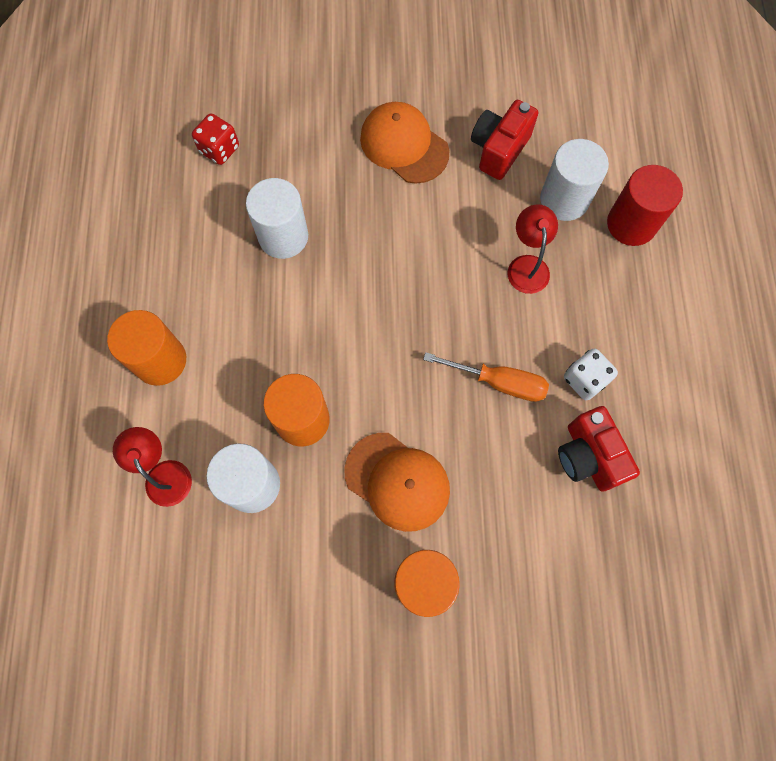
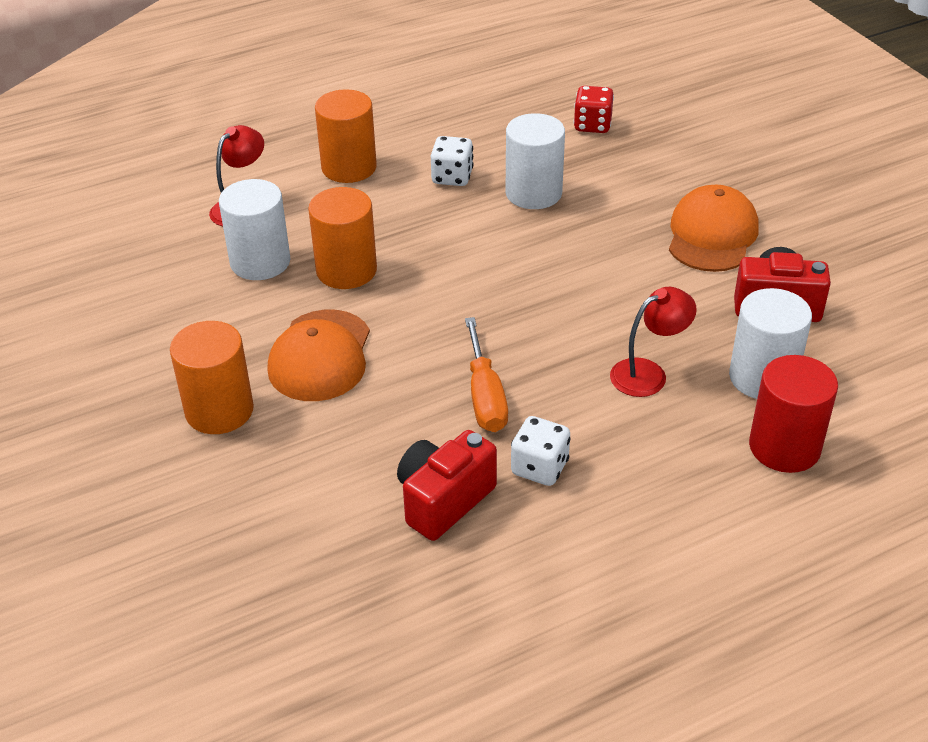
camera: 65 degrees right, 30 degrees down
(225, 286) = (452, 177): none -> white dice

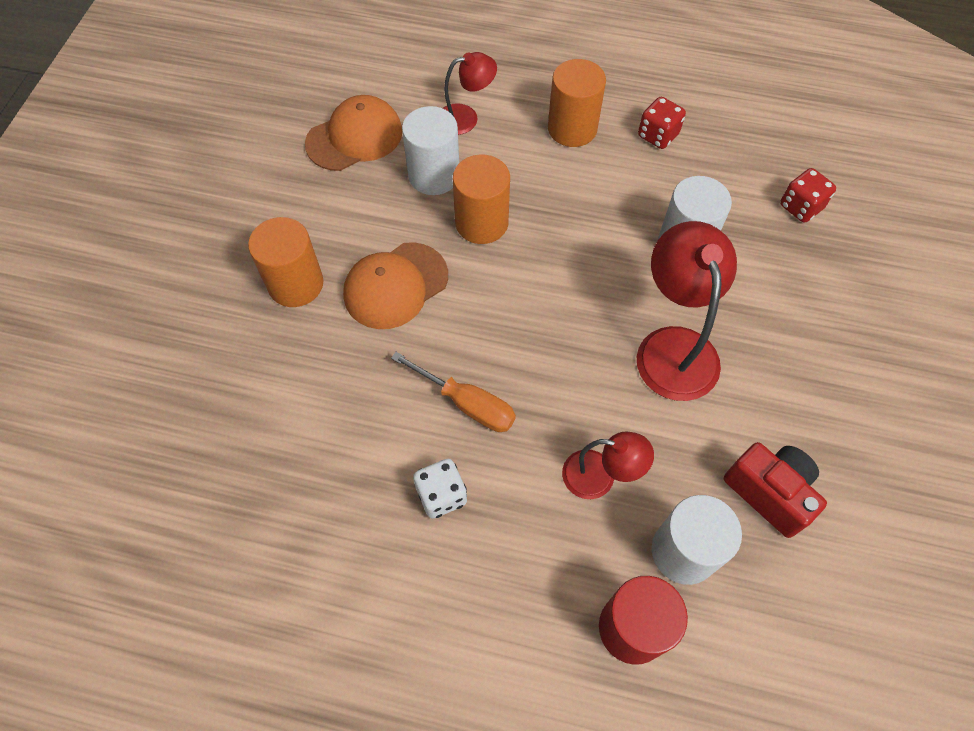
camera: 40 degrees right, 20 degrees up
(428, 136) = (657, 135): none -> red dice
(444, 500) = (355, 469): red camera -> none
(452, 177) = (638, 187): white dice -> none
(485, 395) = (466, 403): orange screwdriver -> orange screwdriver turned 90 degrees counterclockwise
(604, 260) = (674, 346): none -> red lamp
(712, 235) = (787, 385): orange cap -> orange cap (354, 137)

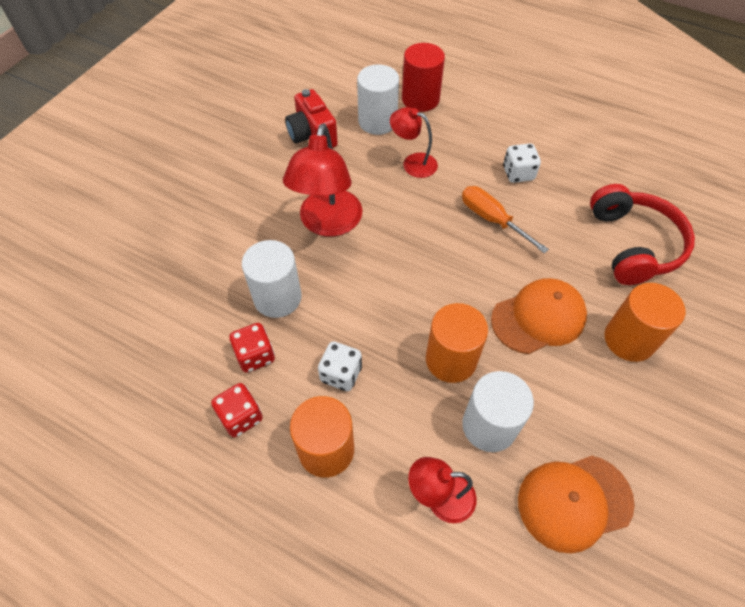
camera: 165 degrees left, 5 degrees down
(279, 409) = (633, 244): none -> red headphones
(584, 187) = (341, 374): none -> white dice
(800, 207) = (158, 306): red dice -> red dice (255, 355)

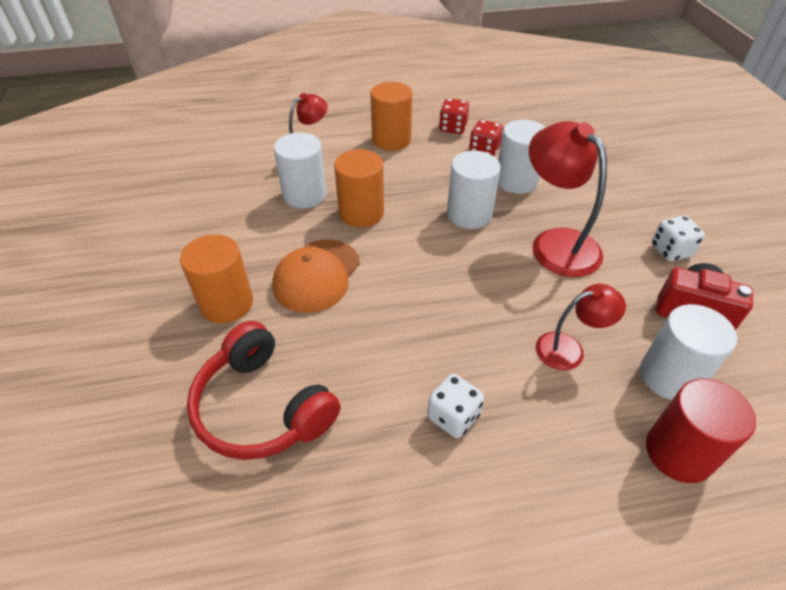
camera: 140 degrees right, 10 degrees down
(341, 374) = (423, 169): white dice -> white dice (670, 251)
(359, 292) = (469, 214): none -> white cylinder
(492, 220) = (428, 338): orange screwdriver -> none
(574, 502) = (225, 190): orange cap -> none

